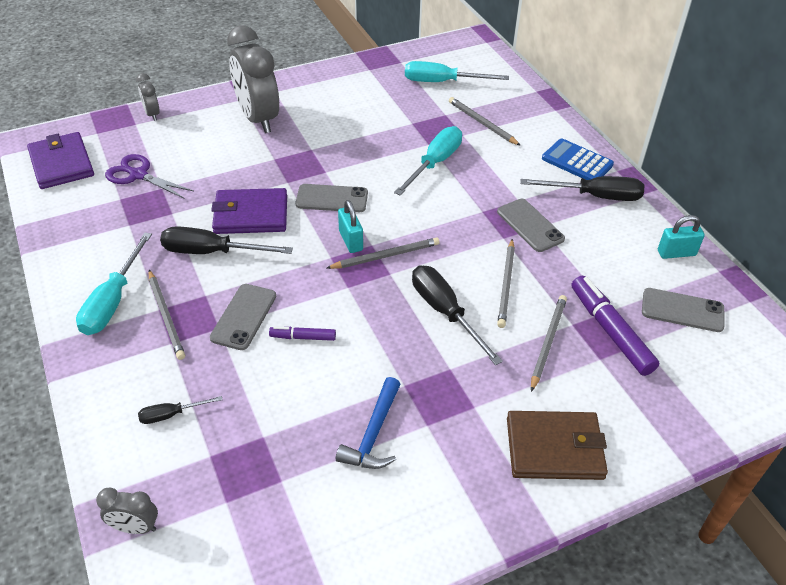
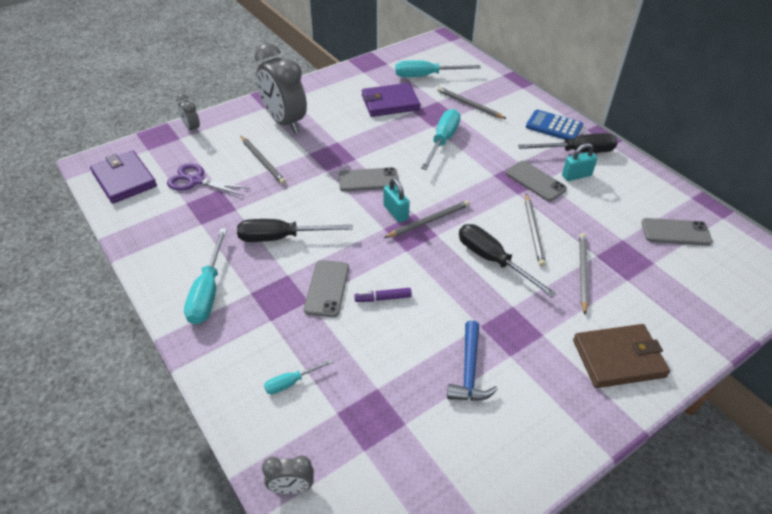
camera: 10 degrees left, 0 degrees up
(166, 316) = (259, 298): grey pencil -> grey pencil (263, 161)
(171, 415) = (291, 382): black screwdriver -> turquoise screwdriver
(251, 214) = (304, 202): purple wallet -> purple wallet (390, 103)
(610, 331) = (627, 256): purple marker -> none
(676, 253) = (655, 188): turquoise padlock -> turquoise padlock (576, 176)

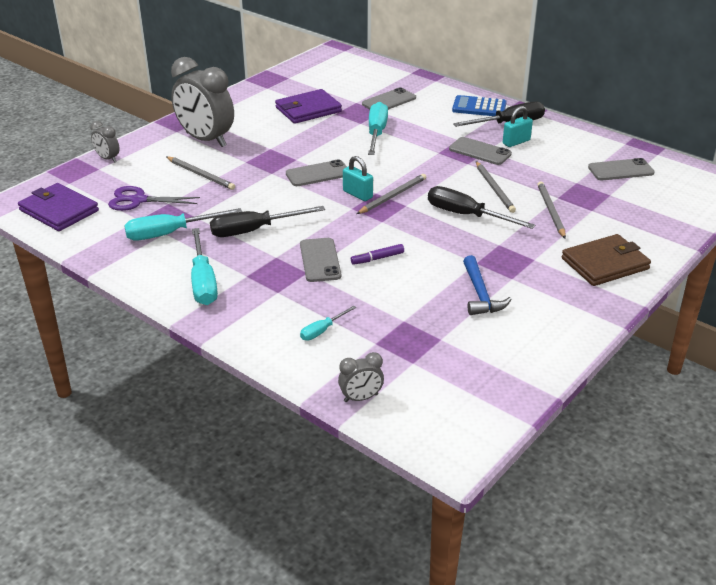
camera: 15 degrees left, 10 degrees down
(426, 76) = (334, 83): turquoise screwdriver -> turquoise screwdriver (170, 233)
(469, 105) = (389, 101): grey pencil -> grey phone

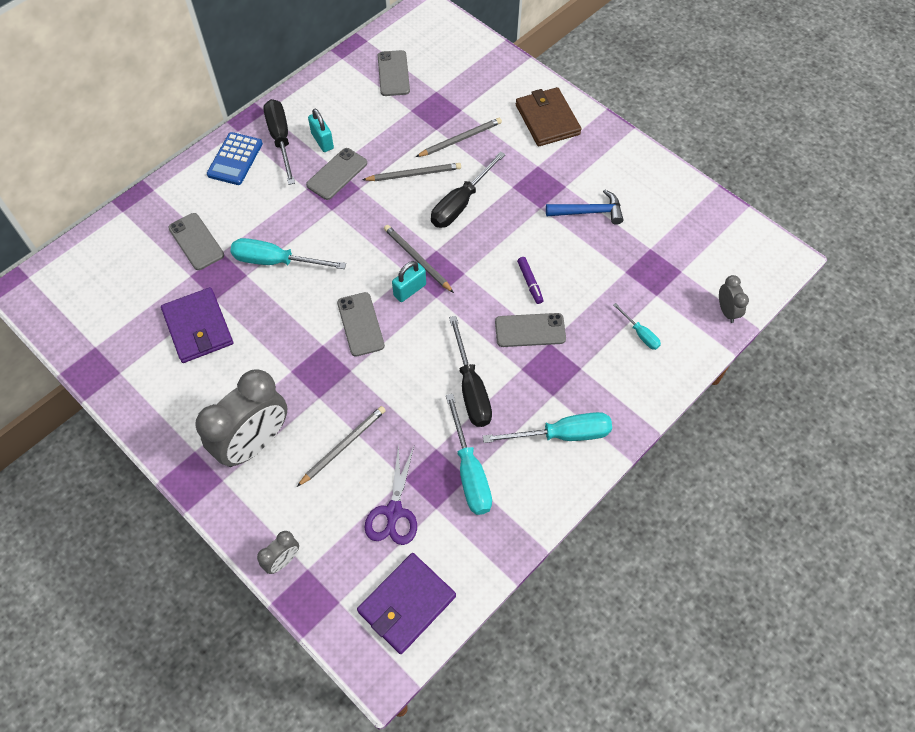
camera: 85 degrees left, 25 degrees up
(550, 211) = (460, 139): grey pencil -> grey pencil turned 150 degrees clockwise

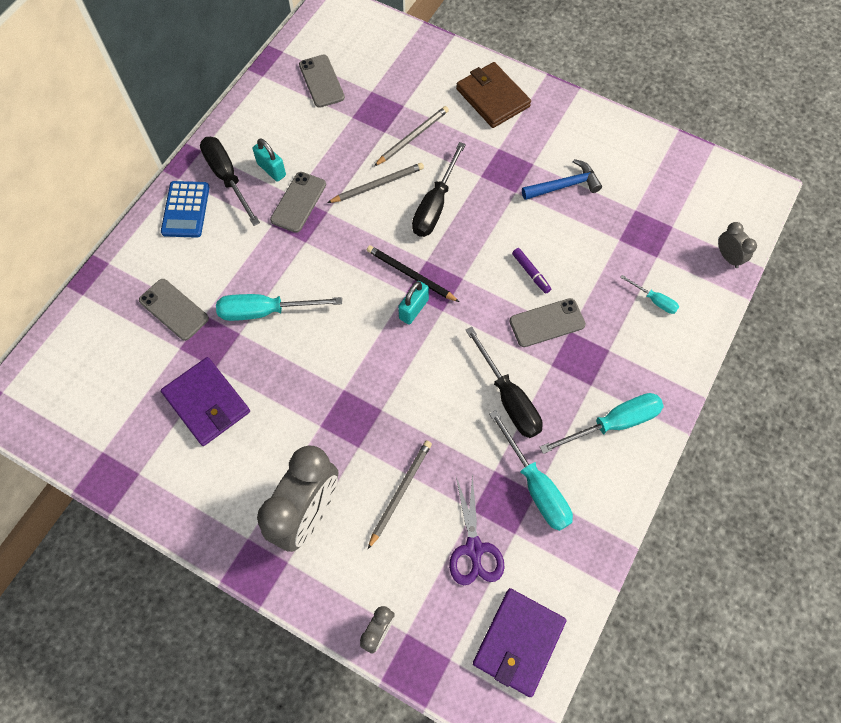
camera: 15 degrees left, 5 degrees up
(360, 324) = (375, 358): grey phone -> none
(417, 259) = (410, 275): grey pencil -> black pencil

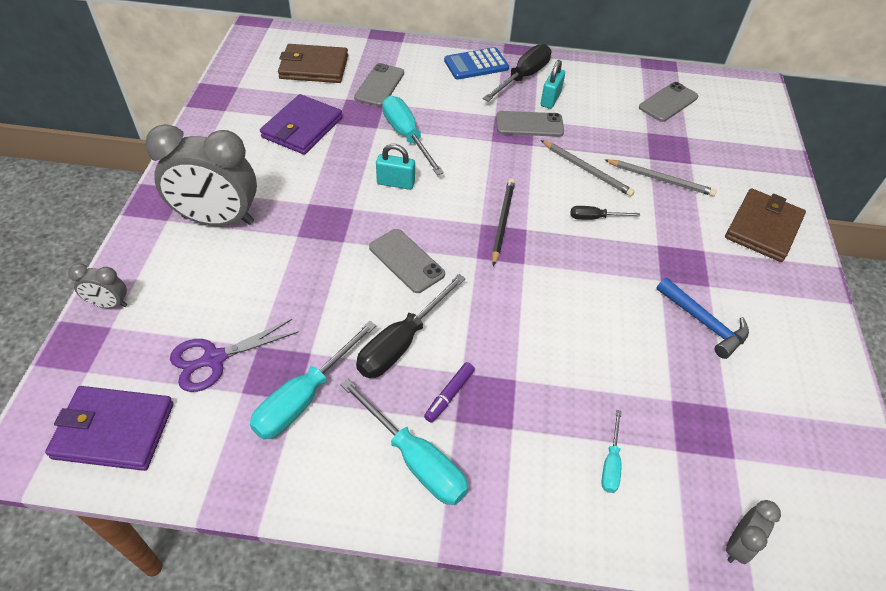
camera: 65 degrees right, 15 degrees down
(108, 364) = (314, 67): none -> brown wallet
(400, 492) = (260, 280): grey pencil -> none
(413, 309) = (465, 234): turquoise padlock -> turquoise padlock (395, 183)
(435, 205) = (595, 218): black screwdriver -> black screwdriver, size x0.53
(530, 273) = (567, 321): purple marker -> purple marker (449, 395)
(547, 323) = (513, 353): grey phone -> grey phone (406, 261)

